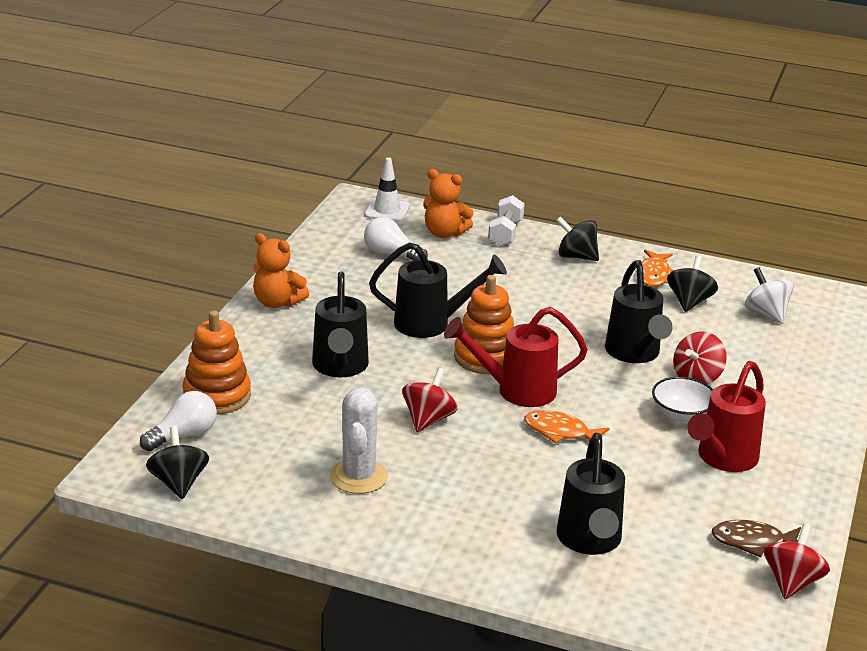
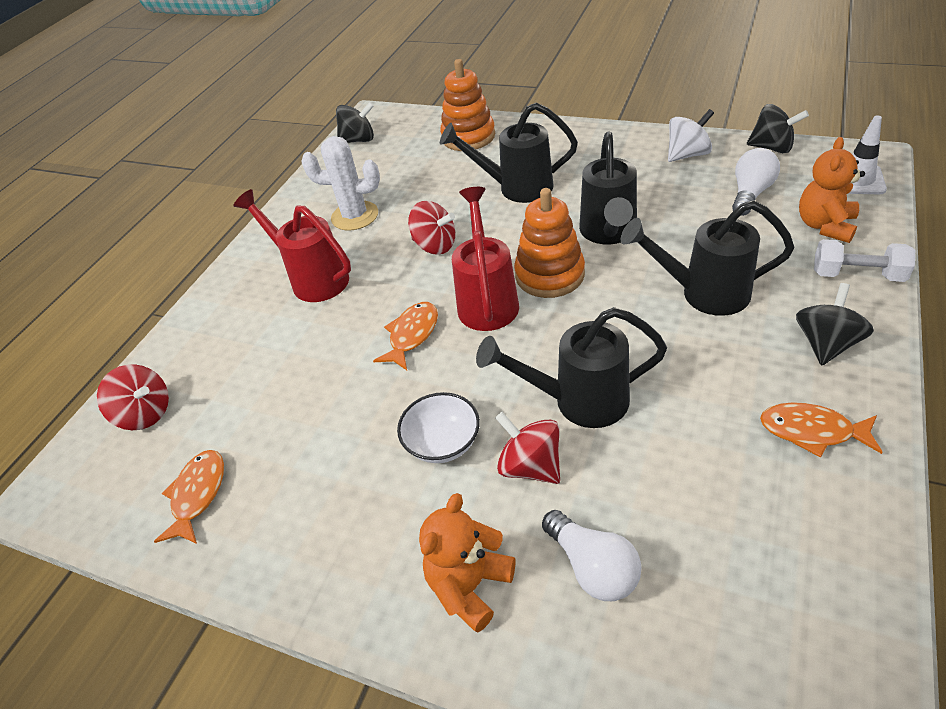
camera: 100 degrees right, 15 degrees up
(183, 436) = (415, 132): white light bulb -> white light bulb (592, 567)
(277, 302) = (622, 142): orange teddy bear -> orange teddy bear (469, 585)
(589, 542) = (236, 358): black watering can -> black watering can (703, 293)
(689, 302) = (742, 472): black spinning top -> black spinning top (772, 148)
(722, 459) = (349, 479): red watering can -> red watering can (312, 278)
(753, 542) = (198, 495): brown fish -> orange fish
(766, 313) = (740, 581): white spinning top -> white spinning top (687, 155)
(791, 582) = (124, 525): red spinning top -> red spinning top (145, 413)

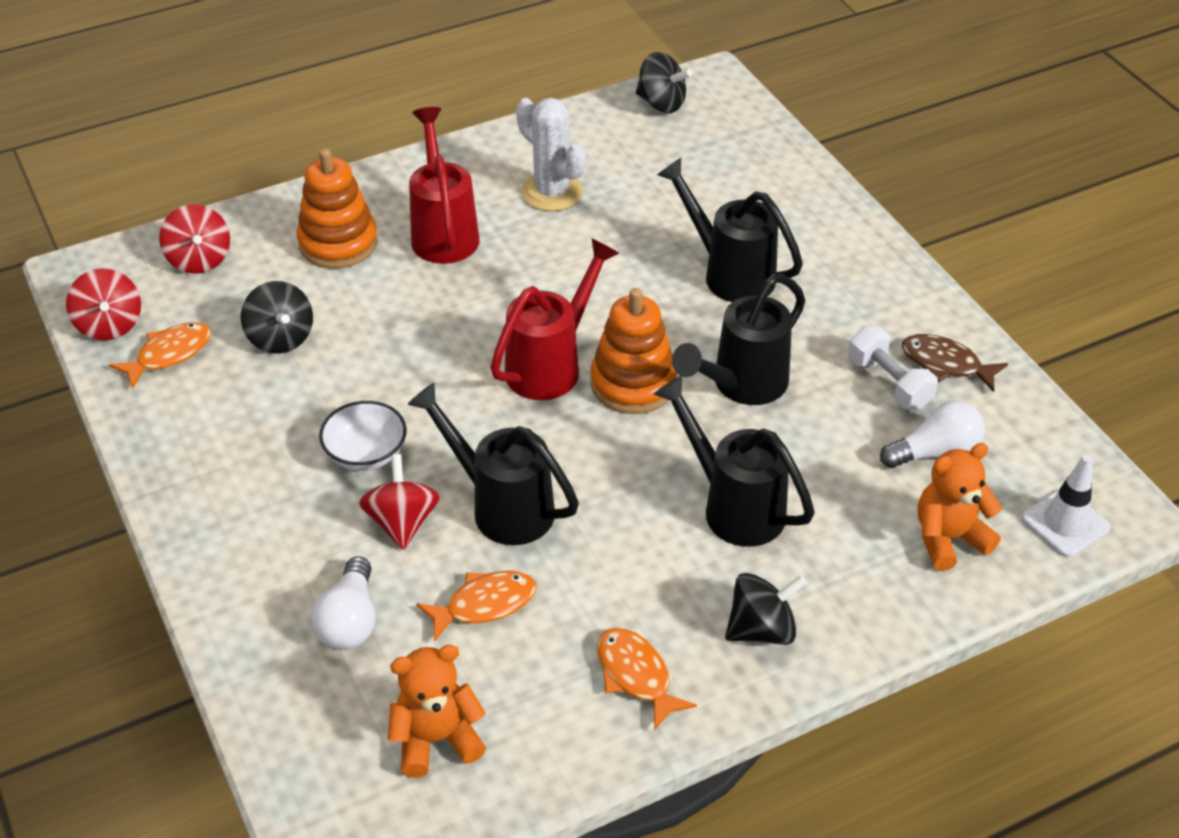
camera: 35 degrees right, 0 degrees up
(412, 335) = (454, 348): orange fish -> orange fish (484, 604)
(435, 245) = (579, 278): red spinning top -> red spinning top (110, 325)
(468, 137) = (767, 178): orange stacking toy -> orange stacking toy (338, 243)
(469, 585) = (261, 563): orange teddy bear -> orange teddy bear (436, 739)
(687, 155) = (946, 364): white spinning top -> brown fish
(772, 148) = (1044, 423): black spinning top -> black spinning top (280, 338)
(857, 275) = (894, 602): white dumbbell -> white dumbbell (889, 383)

